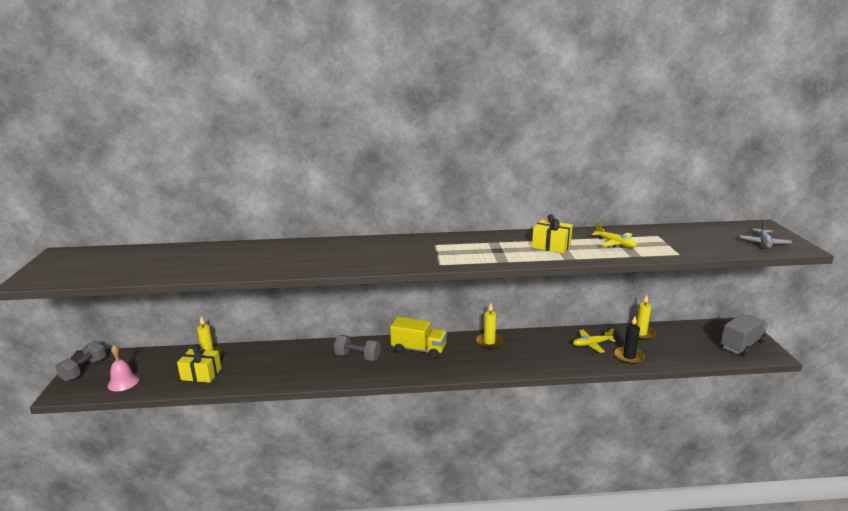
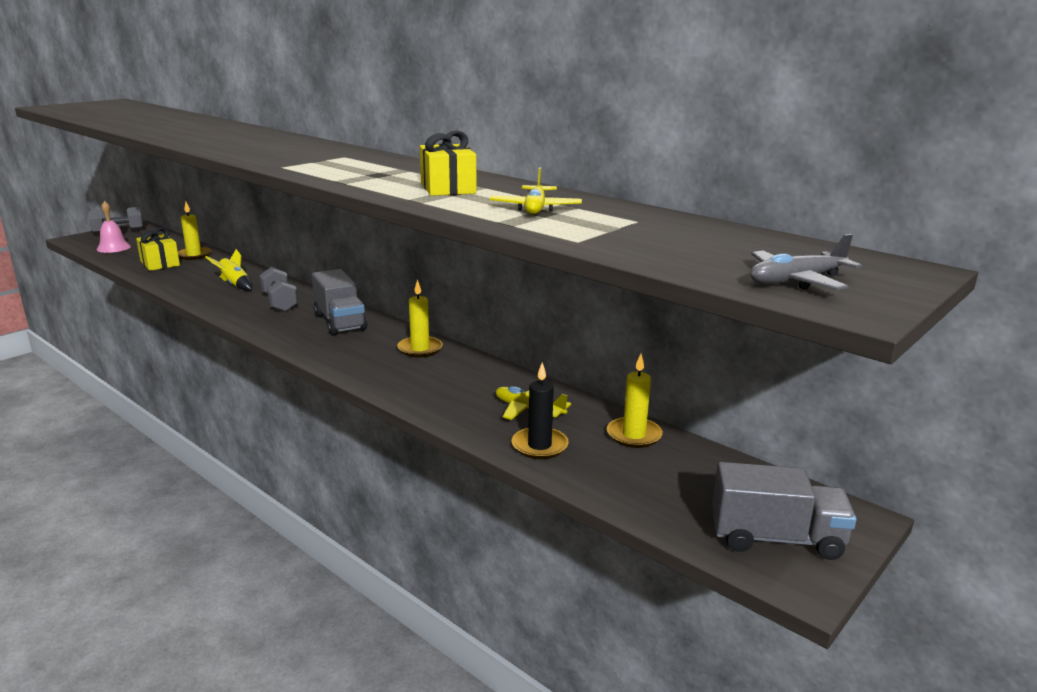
camera: 45 degrees right, 0 degrees up
(299, 360) = (235, 285): none -> yellow rocket
(419, 350) = (340, 322): yellow truck -> grey truck

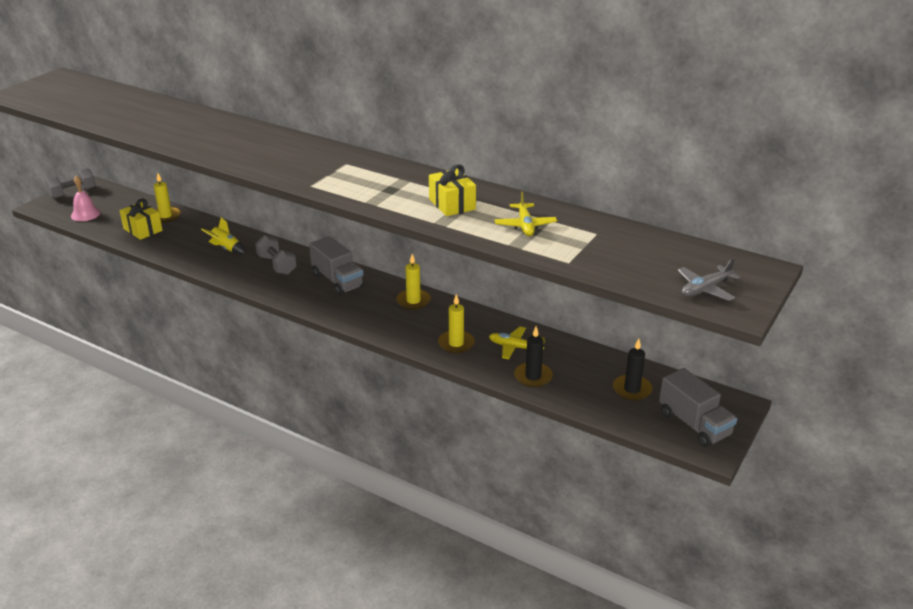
camera: 10 degrees left, 10 degrees up
(634, 435) = (591, 360): yellow candle -> yellow candle (456, 343)
(684, 478) = (632, 389): none -> black candle
(776, 538) = (694, 424): grey truck -> grey truck turned 60 degrees clockwise

